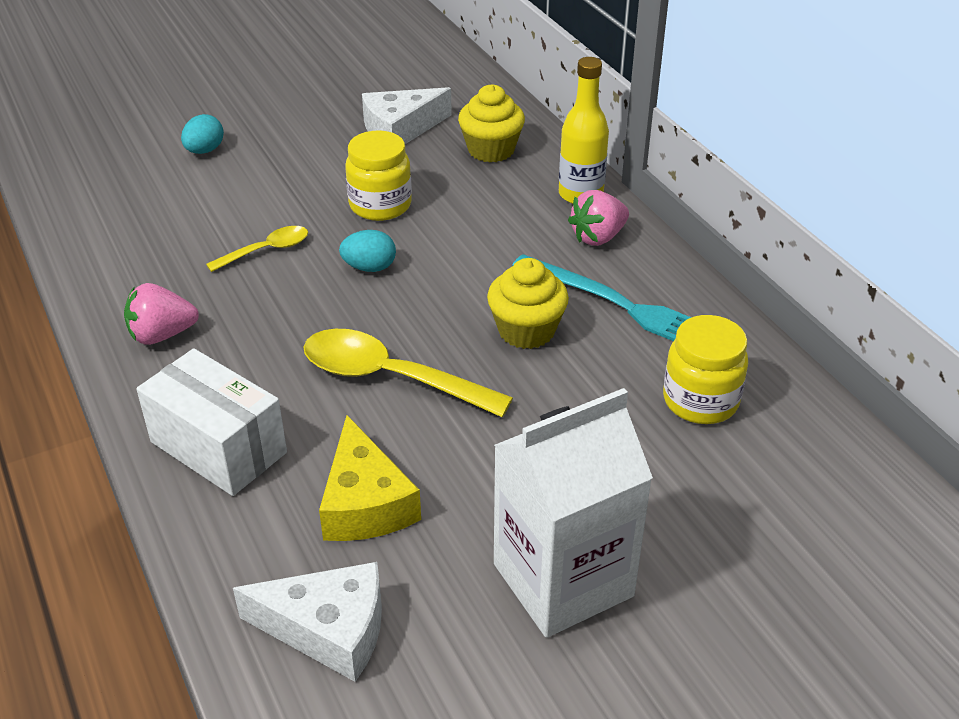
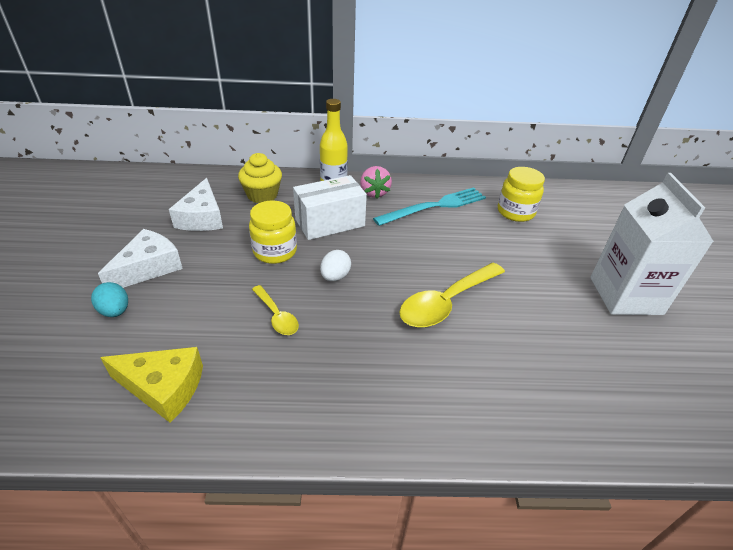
camera: 65 degrees left, 0 degrees up
(162, 335) = (332, 403): pink strawberry -> none
(218, 447) = (475, 404): white box -> white box (330, 222)
(266, 250) = (277, 316): yellow spoon -> yellow spoon turned 150 degrees clockwise
(329, 629) = (652, 397): white cheese -> white cheese (149, 267)
(365, 503) = (551, 348): yellow cheese -> yellow cheese (163, 387)
(369, 267) = (335, 276): turquoise egg -> white egg
(526, 330) = (434, 241): yellow cupcake -> none

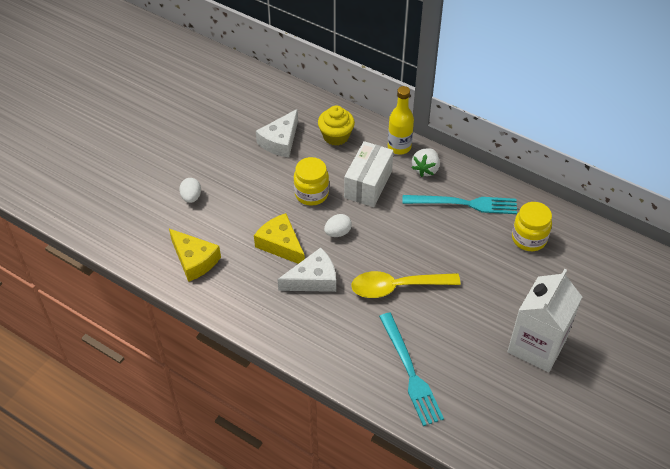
camera: 35 degrees right, 10 degrees up
(115, 311) = (191, 197): turquoise egg -> white egg
(149, 267) = (224, 172): white cheese -> white cheese (313, 279)
(277, 316) = (281, 245): yellow spoon -> yellow cheese
(330, 222) = (368, 184): white box -> white box turned 75 degrees counterclockwise
(374, 193) = (425, 169): pink strawberry -> white strawberry
(550, 387) = (410, 372): none -> turquoise fork

